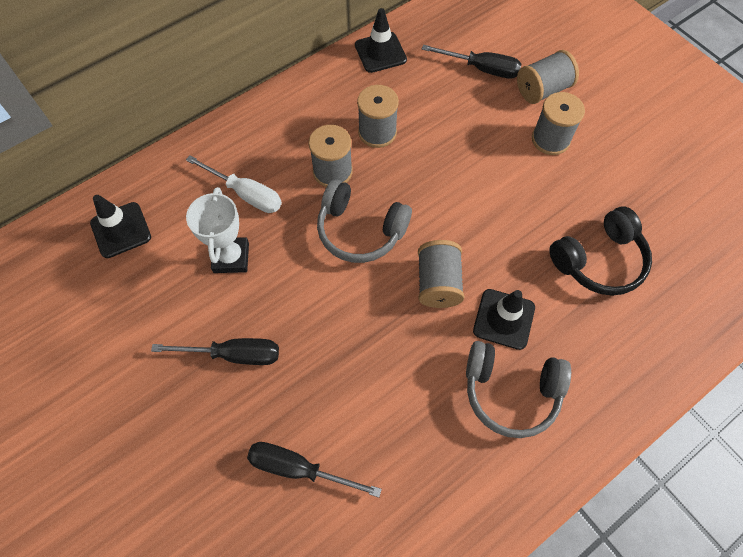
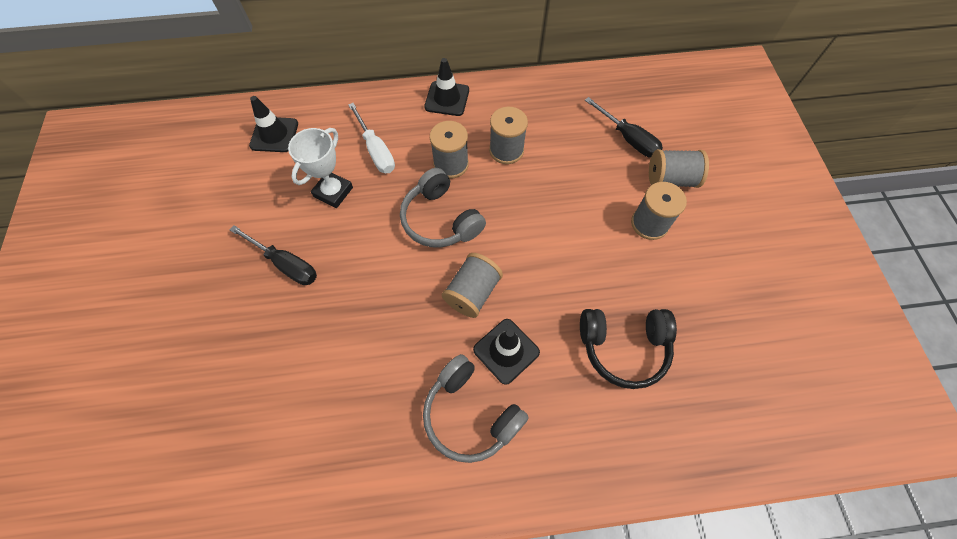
camera: 30 degrees right, 0 degrees up
(299, 468) = (270, 375): black screwdriver -> none
(380, 52) = (551, 90): black traffic cone -> black traffic cone (447, 99)

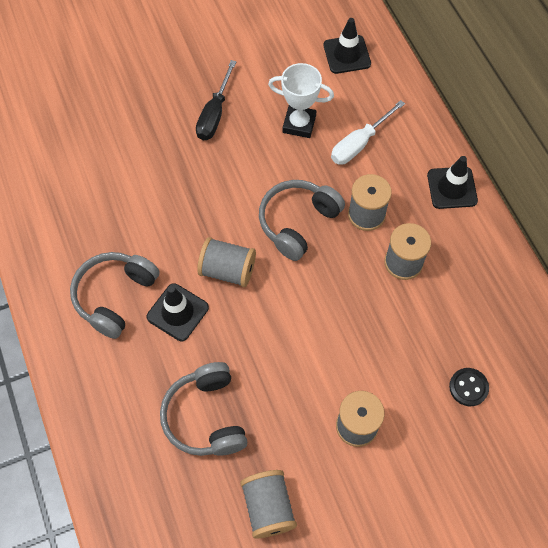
camera: 75 degrees right, 0 degrees up
(623, 347) = (206, 417): black headphones -> grey headphones
(628, 138) = (468, 387): black screwdriver -> black button
(671, 179) = (426, 443): grey spool -> grey spool (268, 507)

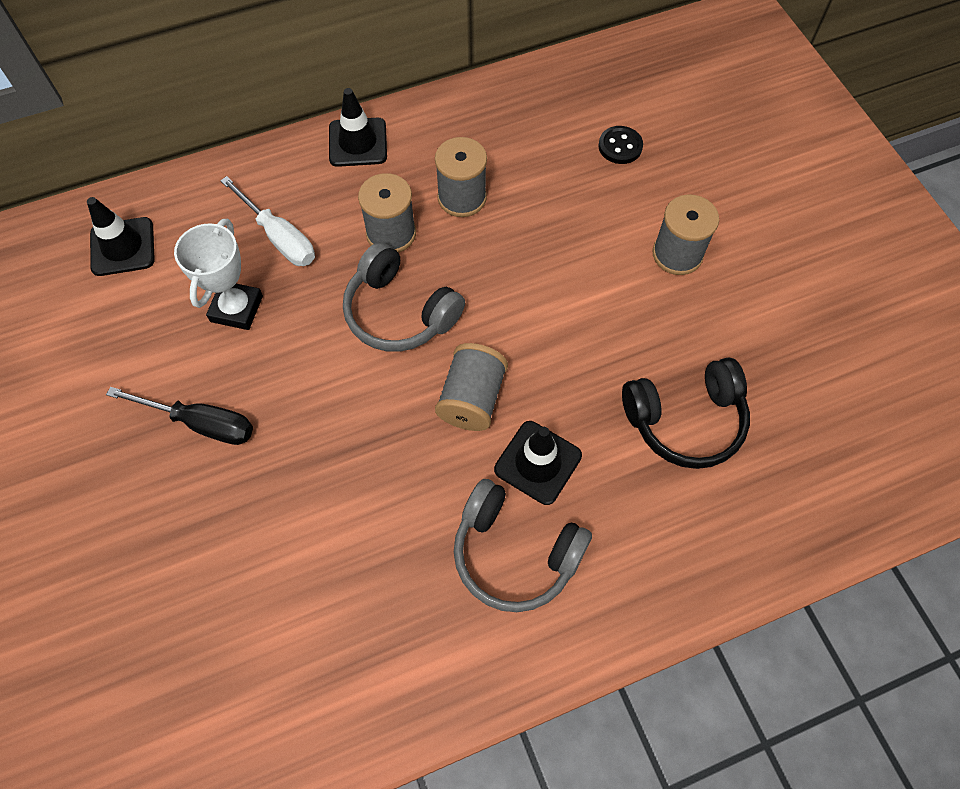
camera: 90 degrees left, 0 degrees up
(206, 417) = (685, 420): grey headphones -> black headphones
(268, 507) = (789, 347): grey spool -> none

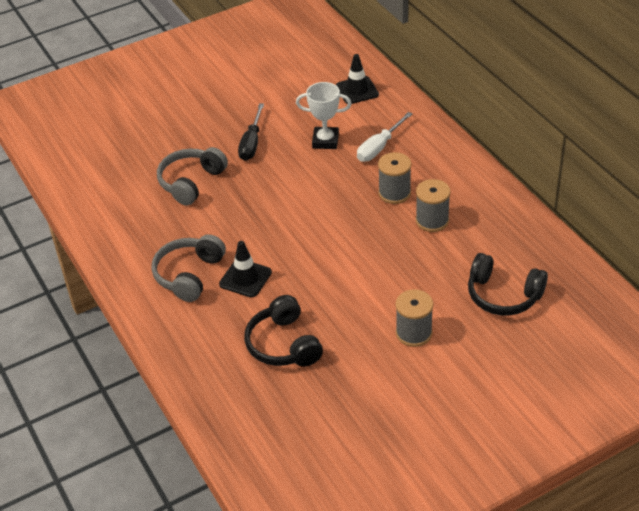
camera: 85 degrees right, 20 degrees down
(358, 142) = (463, 166): black traffic cone -> none
(399, 312) = (337, 206): grey headphones -> grey headphones (191, 182)
(472, 398) = (283, 245): grey spool -> none
(620, 146) = (503, 295): black button -> black headphones

